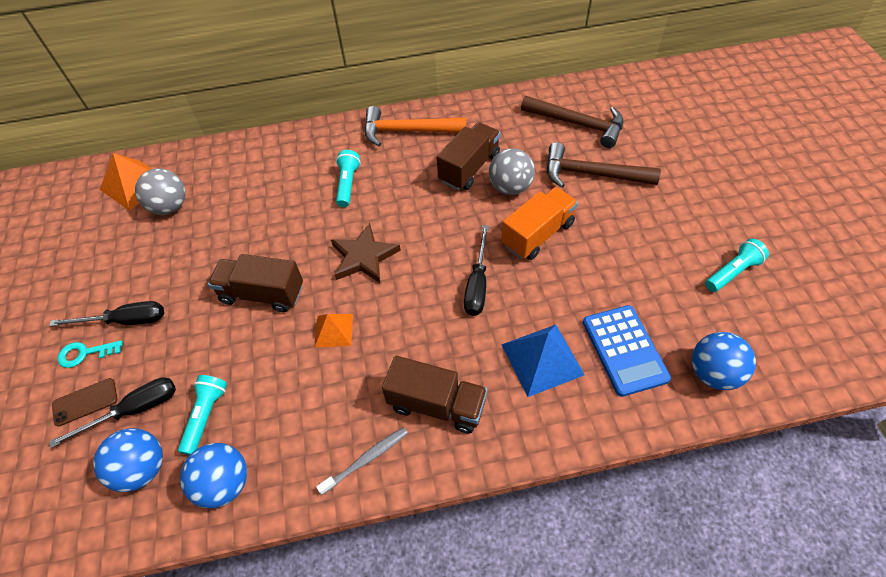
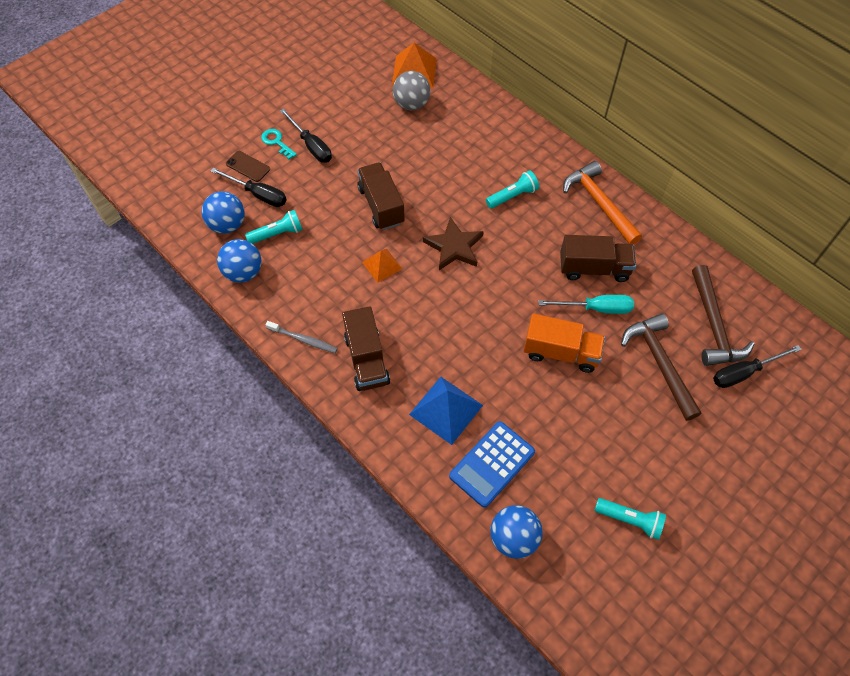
camera: 55 degrees right, 5 degrees up
(477, 284) = (482, 334): black screwdriver -> black screwdriver (744, 372)
(510, 187) = (596, 308): grey ball -> turquoise screwdriver

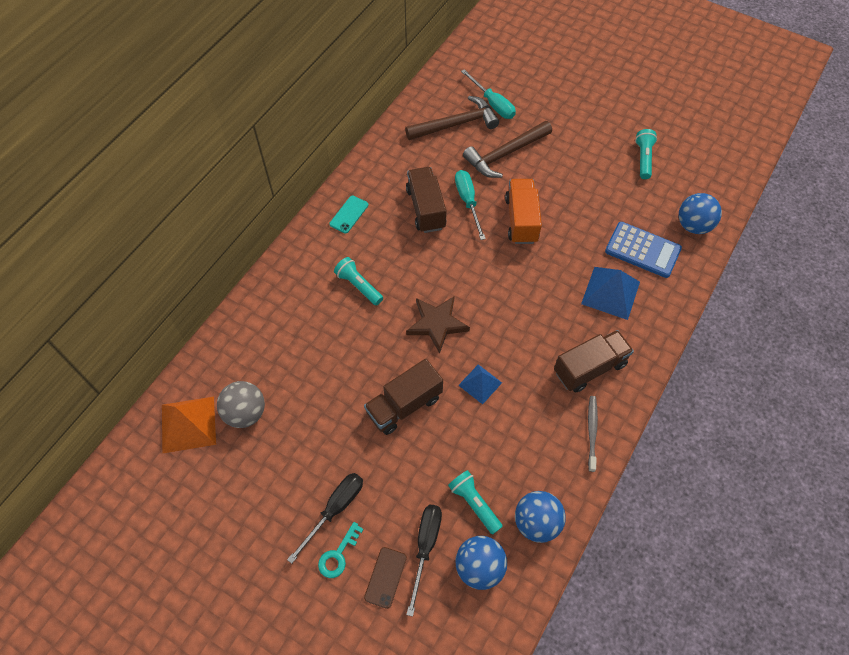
camera: 105 degrees left, 0 degrees up
(382, 265) = (480, 384): orange pyramid -> blue pyramid
(599, 203) = (349, 214): orange hammer -> turquoise phone
(744, 372) = (492, 104): black screwdriver -> turquoise screwdriver

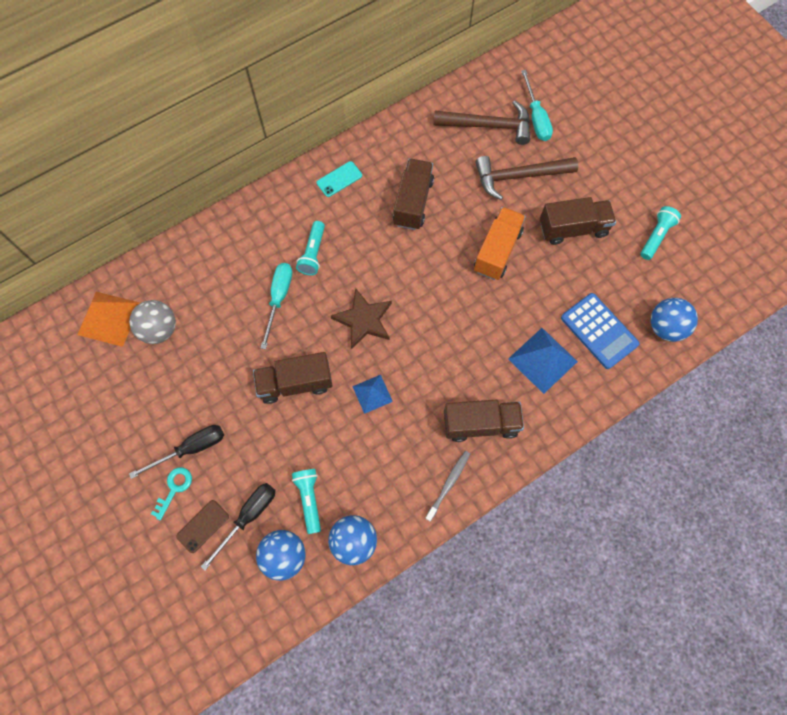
camera: 25 degrees right, 10 degrees up
(338, 555) = (174, 488): turquoise key -> turquoise key turned 150 degrees clockwise
(359, 286) = (313, 253): turquoise flashlight -> turquoise flashlight turned 150 degrees counterclockwise
(468, 202) = (456, 211): turquoise screwdriver -> turquoise screwdriver (279, 299)
(573, 178) = (573, 228): none -> brown truck

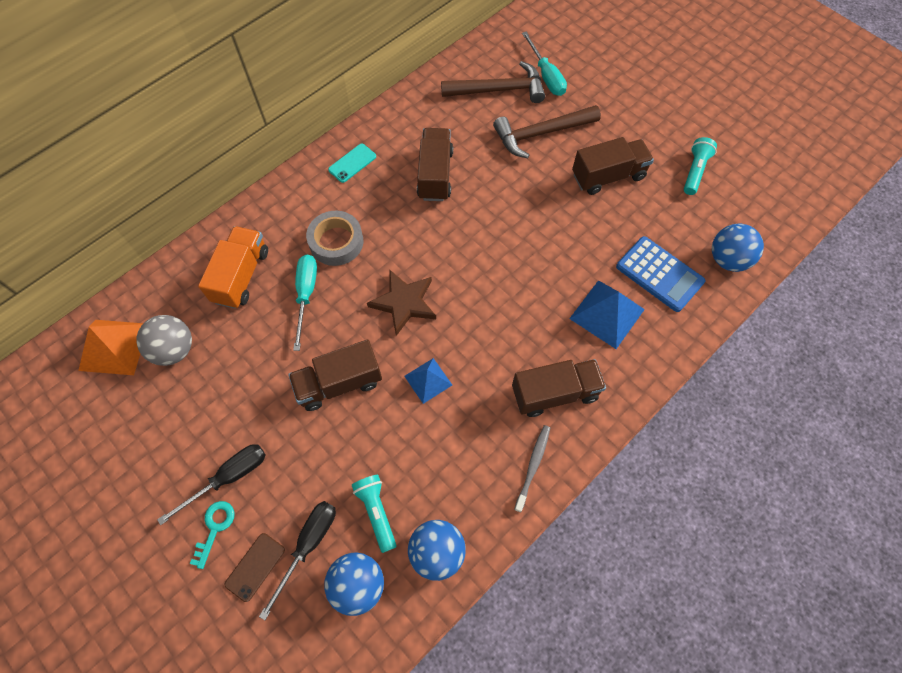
camera: 10 degrees left, 5 degrees down
(313, 253) = (336, 242): turquoise flashlight -> grey tape
(497, 251) = (534, 210): orange truck -> orange truck (241, 276)

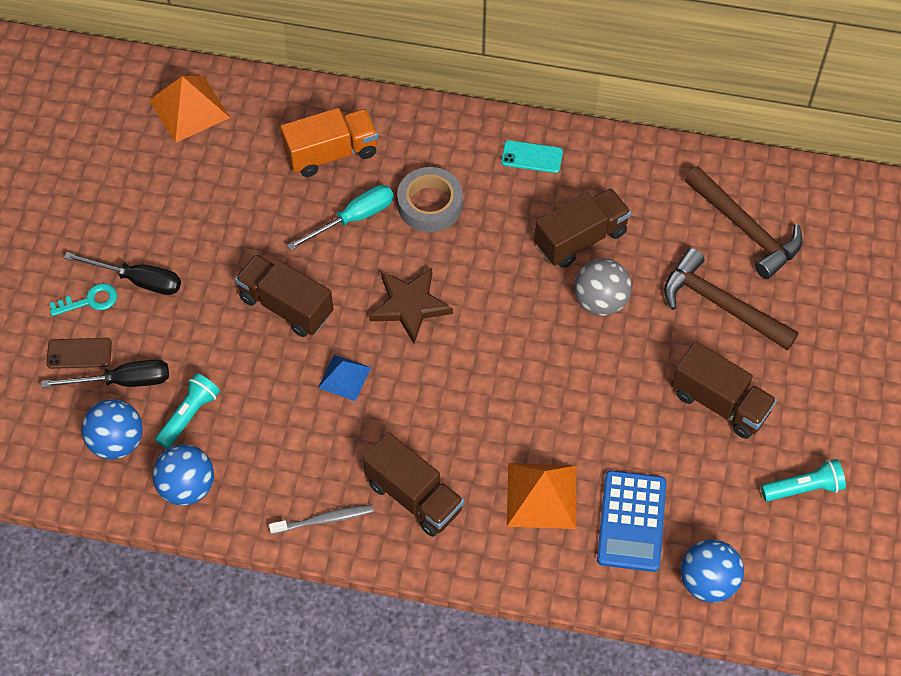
camera: 55 degrees right, 5 degrees down
(174, 349) = (220, 155): grey ball -> grey ball (600, 301)
(546, 76) = (808, 263): turquoise screwdriver -> none
(607, 314) = (541, 495): blue pyramid -> orange pyramid

